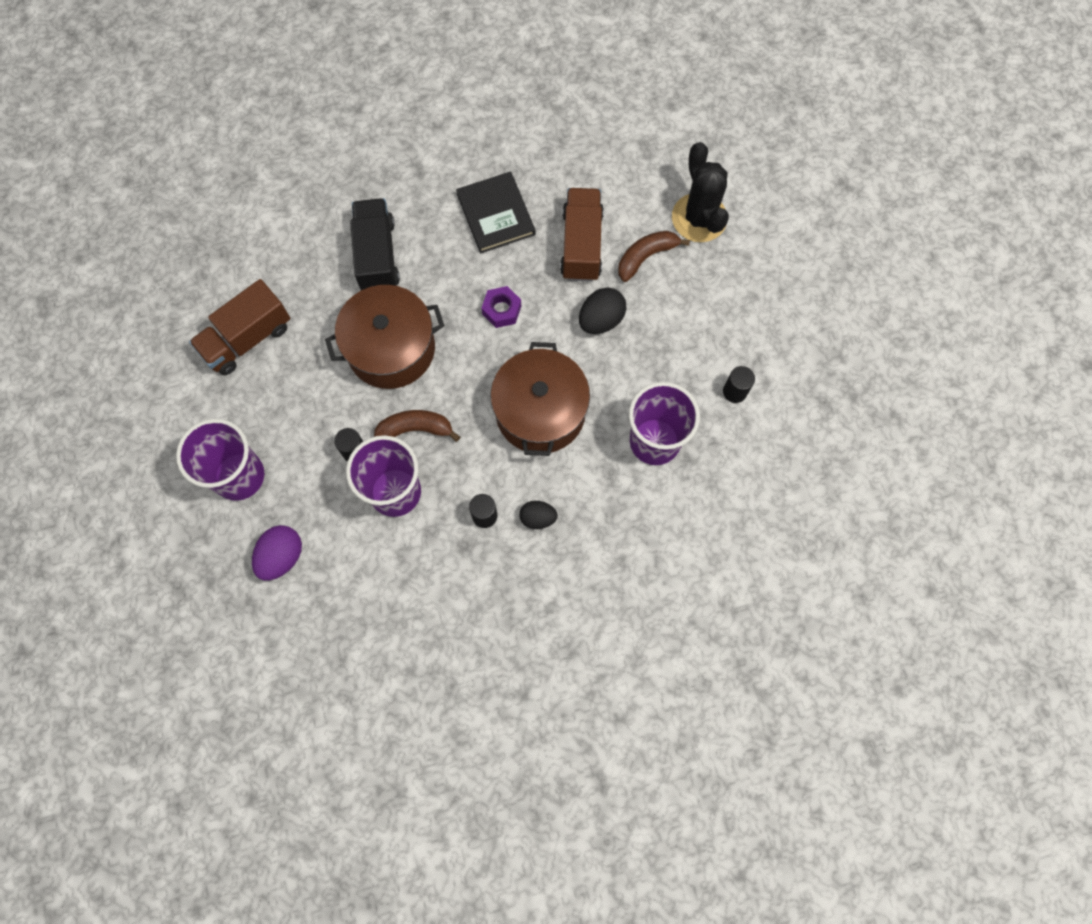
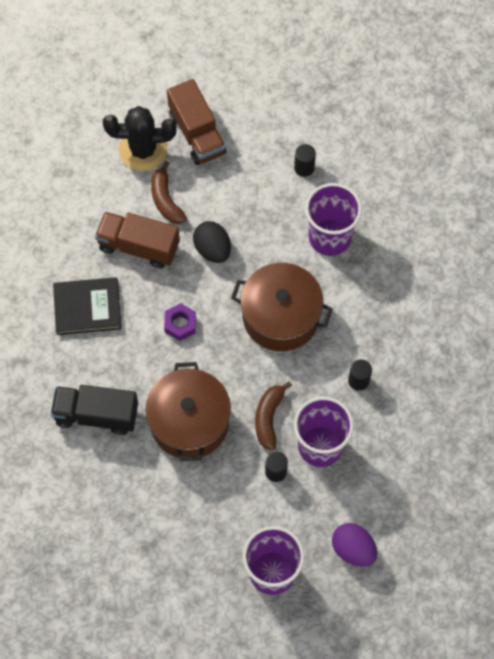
camera: 75 degrees left, 5 degrees down
(247, 338) = (143, 542): brown truck -> brown truck (197, 133)
(538, 518) = (371, 340): black egg -> none

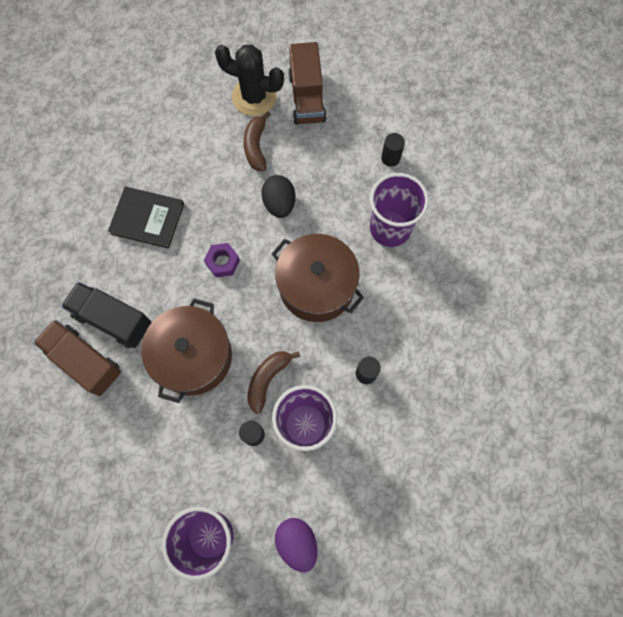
camera: 20 degrees right, 5 degrees up
(139, 246) = (215, 179): brown truck -> brown truck (85, 361)

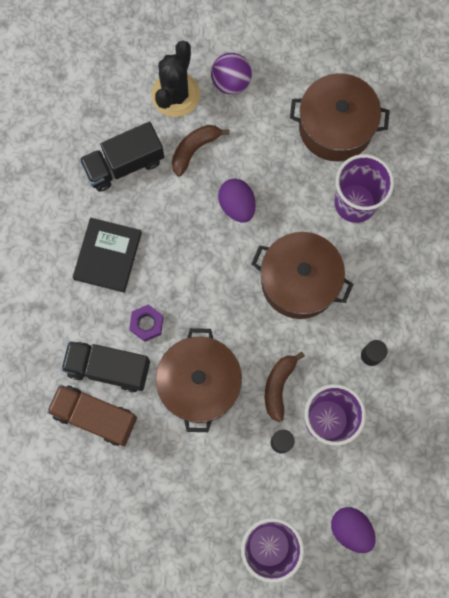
camera: 15 degrees left, 5 degrees up
(147, 219) = (108, 256): black book -> black book turned 75 degrees counterclockwise
(189, 144) = (124, 164): none -> black truck
(222, 262) = (198, 281): purple nut -> purple nut (147, 324)
(254, 97) = (175, 94): black cactus -> black cactus turned 75 degrees counterclockwise
(256, 146) = (194, 149): brown banana -> brown banana turned 60 degrees clockwise
(279, 204) = (237, 205): black egg -> purple egg
(307, 98) = (231, 82): brown truck -> purple ball
(390, 158) = (335, 127): black cylinder -> brown pot

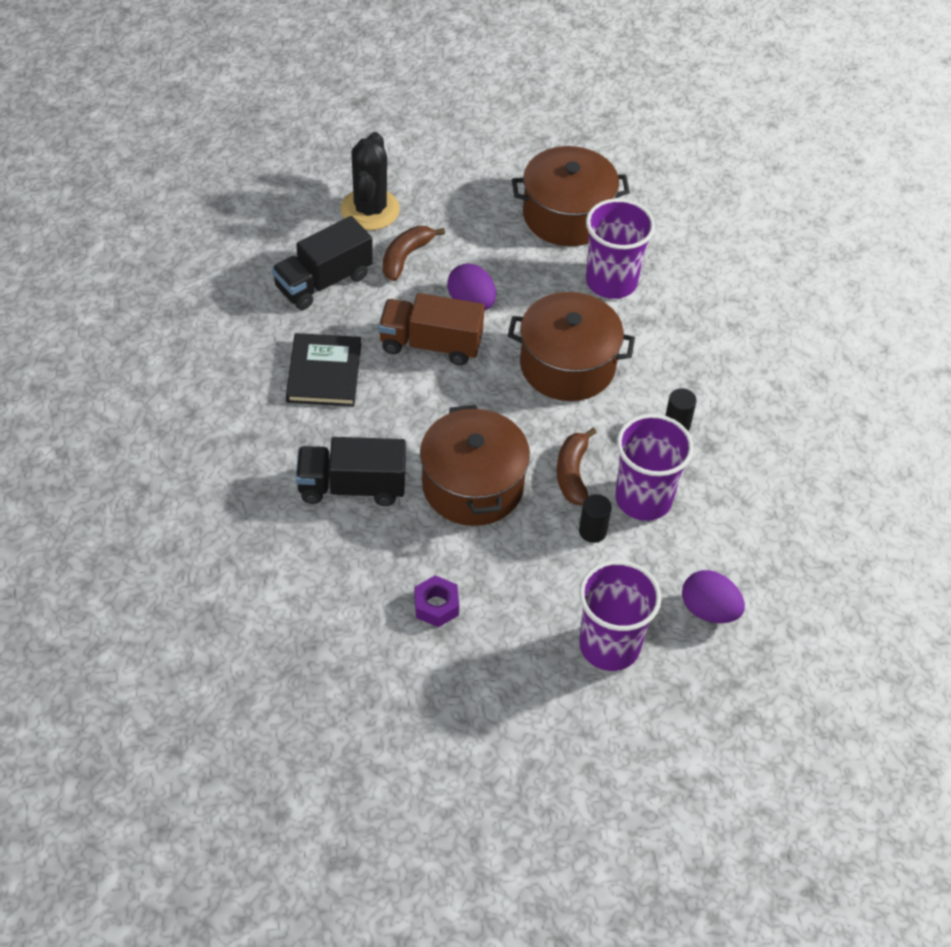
camera: 15 degrees left, 25 degrees down
(95, 416) = (346, 540): brown truck -> brown truck (430, 344)
(147, 324) = (390, 434): purple nut -> purple nut (436, 606)
(231, 82) = (432, 190): purple ball -> none

